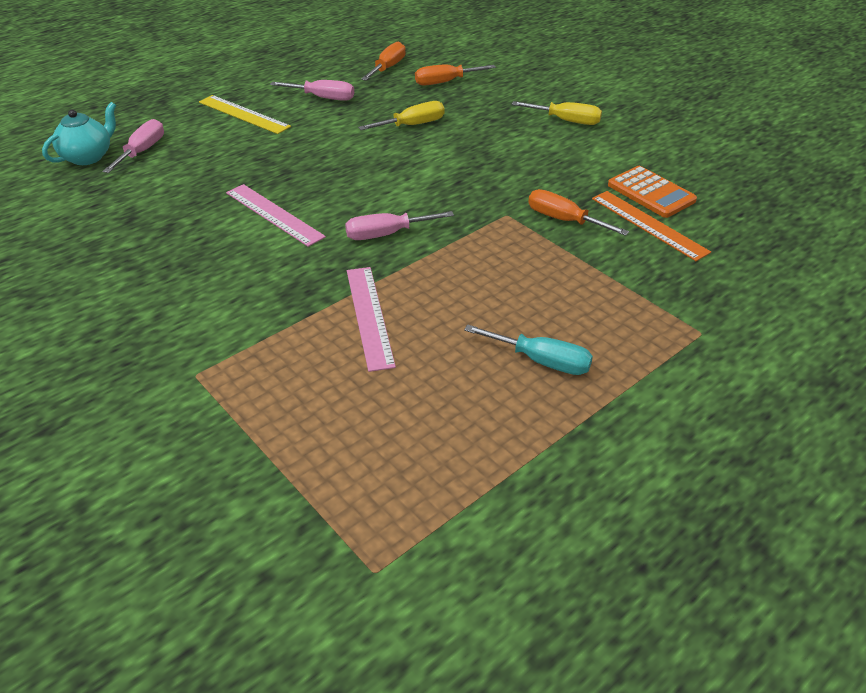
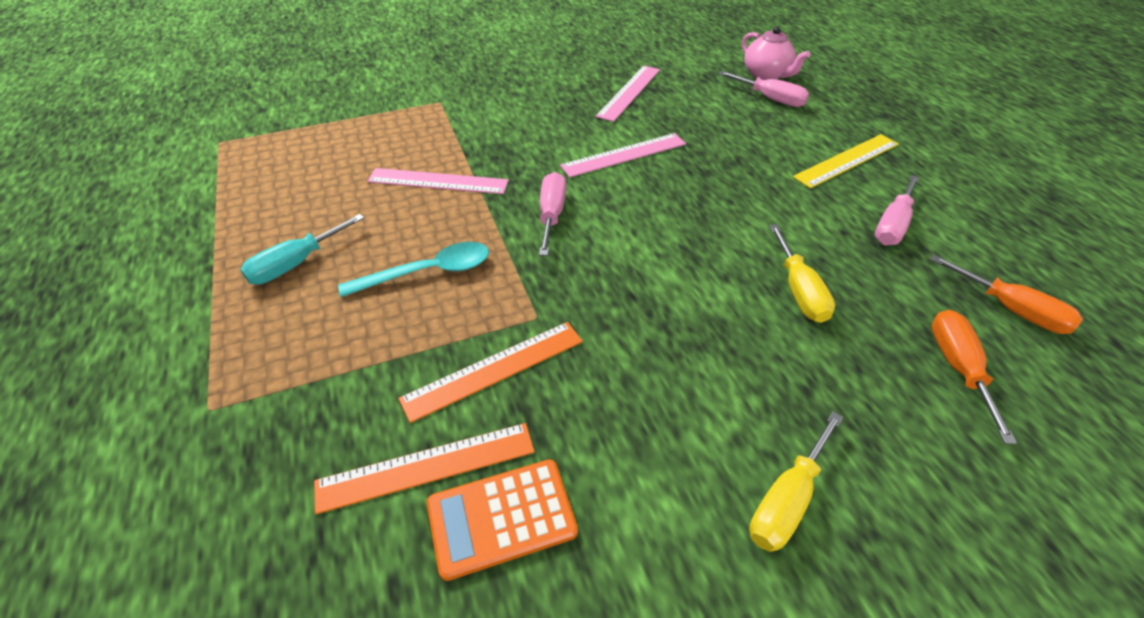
camera: 110 degrees right, 5 degrees up
(88, 157) = (766, 75): turquoise teapot -> pink teapot
(141, 232) = (629, 92): none -> pink ruler
(498, 278) = (428, 272): none -> turquoise spoon
(564, 220) = (494, 369): orange screwdriver -> orange ruler

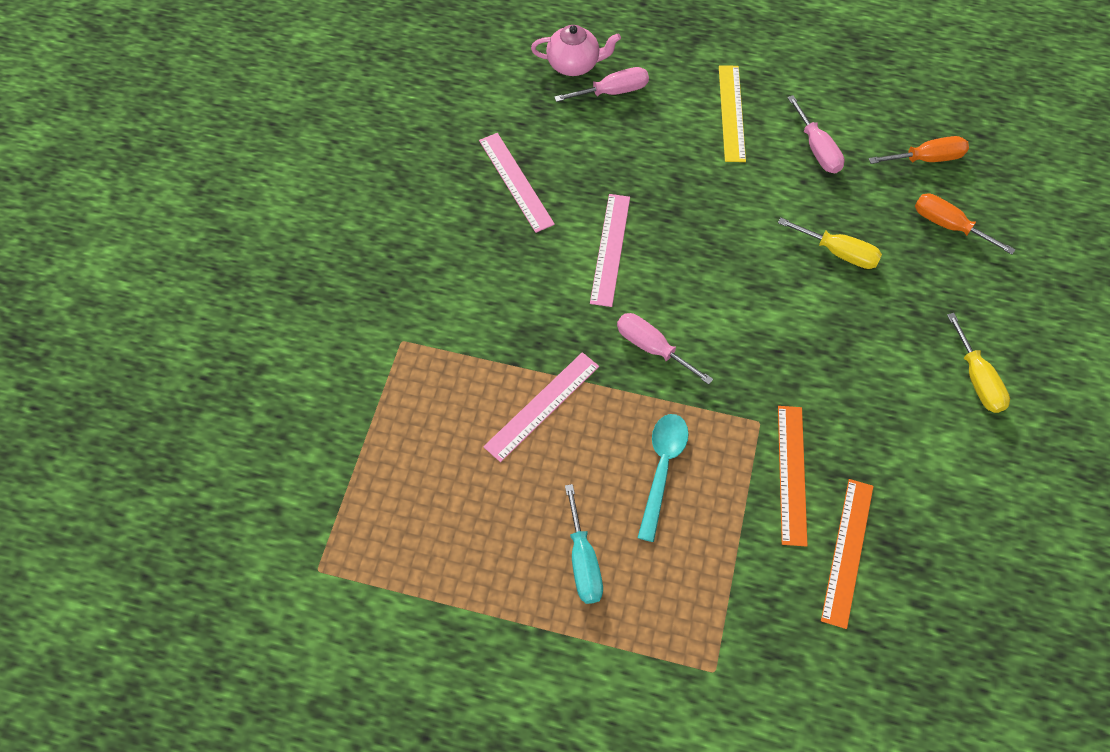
camera: 55 degrees left, 15 degrees up
(501, 518) = (907, 527): orange calculator -> none

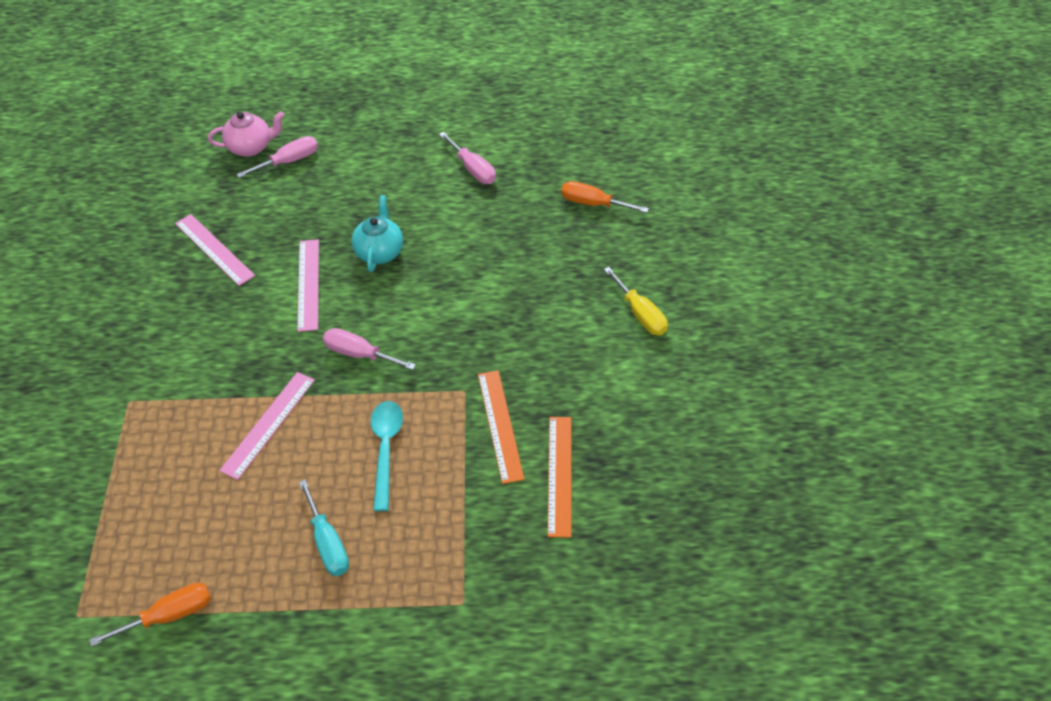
camera: 15 degrees left, 10 degrees down
(694, 228) = (380, 252): none -> turquoise teapot
(731, 113) = (395, 156): yellow ruler -> none
(839, 252) = (506, 244): yellow screwdriver -> none
(927, 158) = (565, 157): orange screwdriver -> orange screwdriver (170, 615)

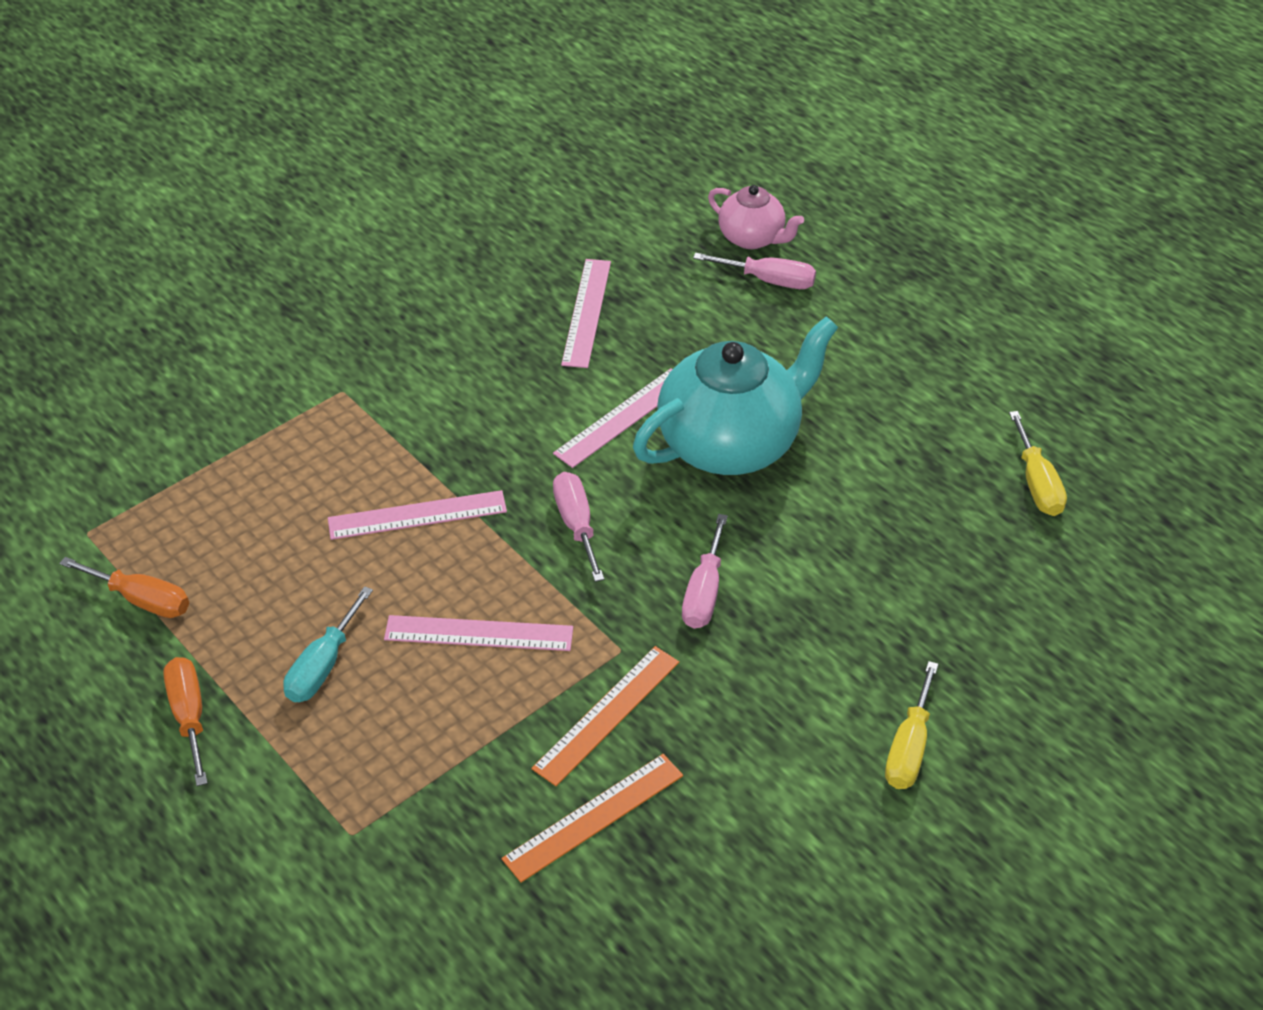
camera: 50 degrees right, 5 degrees down
(380, 252) = (731, 443): turquoise teapot -> turquoise teapot, size x1.91
(386, 449) = (479, 633): turquoise spoon -> pink ruler
(473, 169) = (947, 439): pink screwdriver -> pink screwdriver (704, 592)
(536, 158) = (1037, 483): none -> yellow screwdriver
(593, 203) = (1030, 587): orange screwdriver -> orange screwdriver (189, 716)

